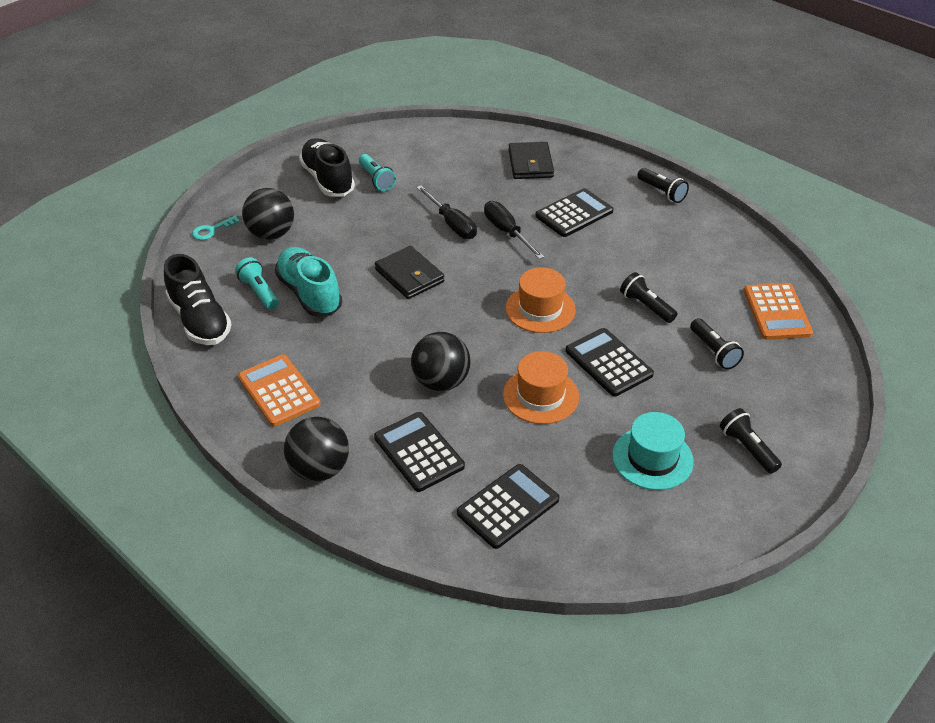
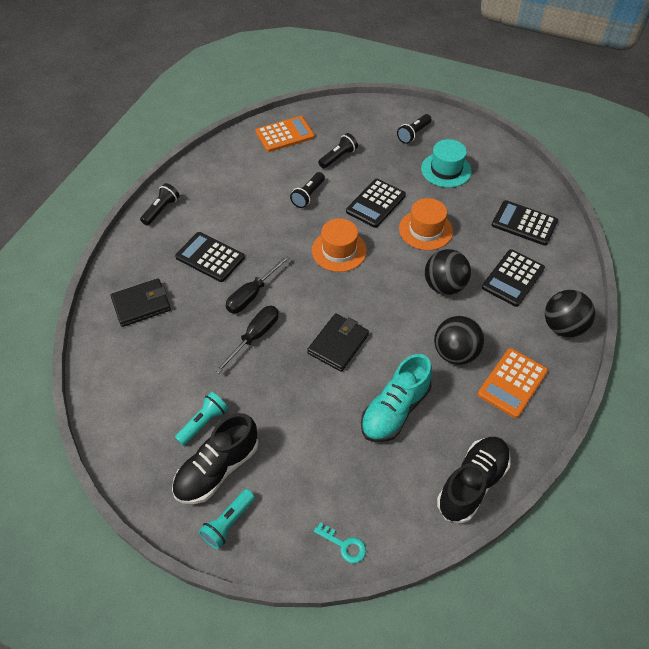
camera: 110 degrees left, 10 degrees up
(259, 292) = (412, 452): turquoise flashlight -> turquoise flashlight (228, 523)
(271, 234) = (326, 482): black ball -> black ball (455, 353)

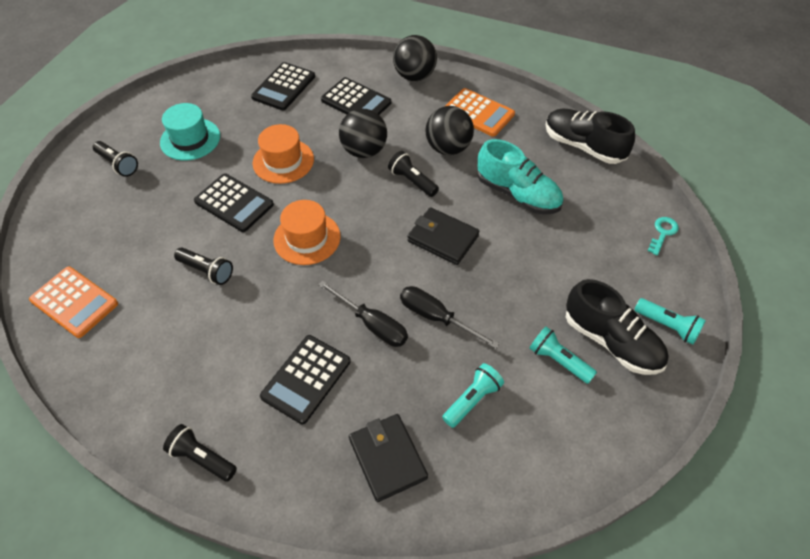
camera: 90 degrees left, 0 degrees up
(177, 357) = (472, 400): none -> turquoise flashlight
(285, 134) = (74, 302): orange calculator -> orange calculator turned 150 degrees clockwise
(338, 157) = (141, 240): black flashlight -> black flashlight (412, 181)

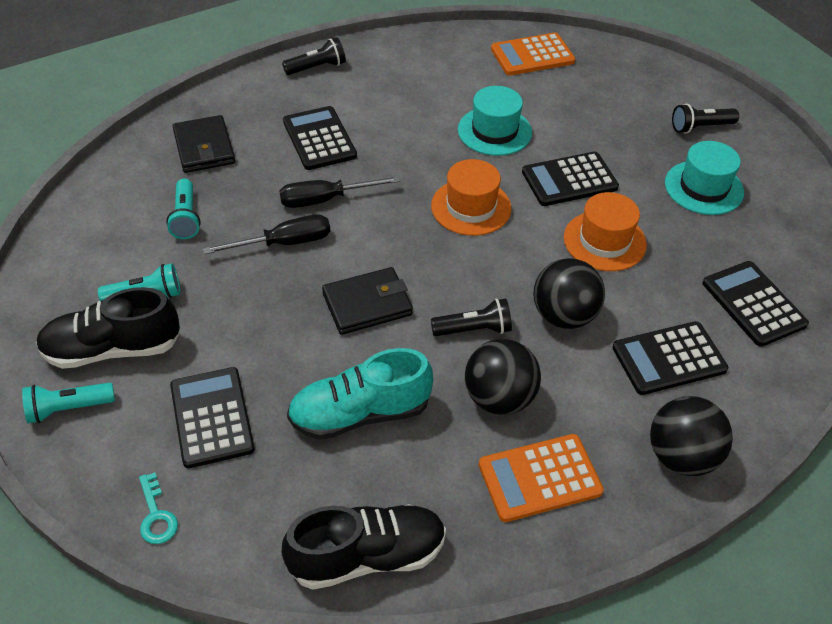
camera: 125 degrees right, 5 degrees down
(207, 271) = (494, 131): black flashlight -> turquoise hat
(388, 458) = (204, 148): black wallet -> black wallet turned 60 degrees clockwise
(592, 253) = (212, 417): none -> black calculator

